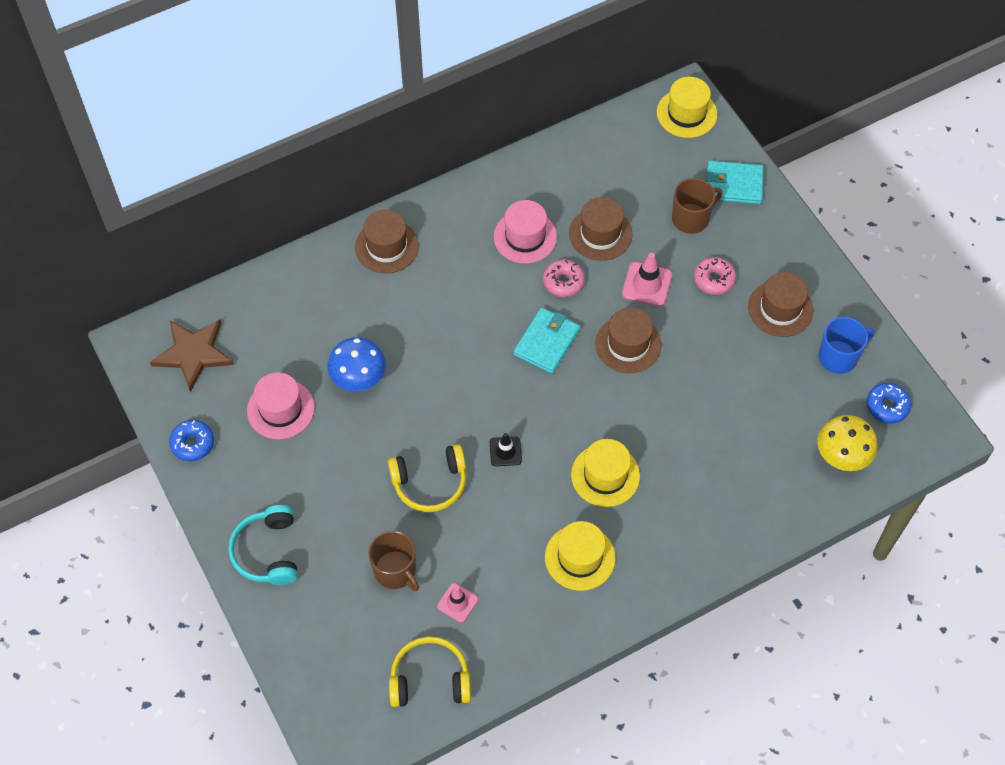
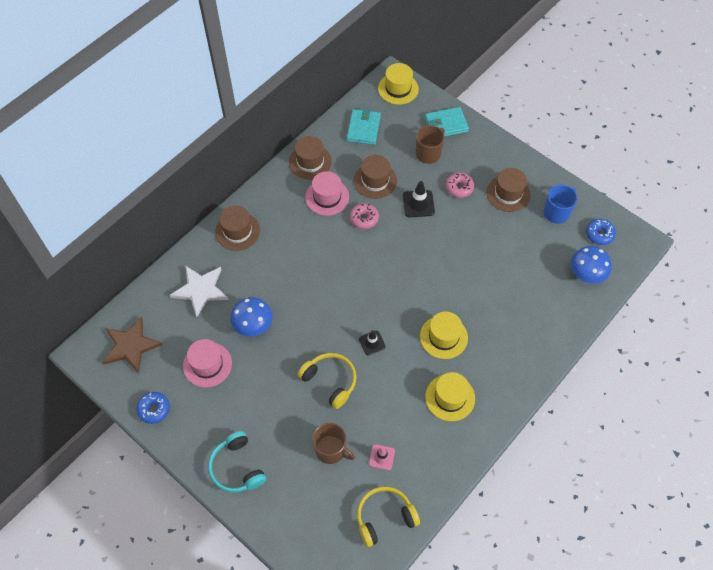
camera: 20 degrees left, 0 degrees up
(308, 310) = (200, 290): none -> white star
(430, 483) = (330, 381): yellow headphones -> yellow headphones turned 105 degrees counterclockwise
(546, 342) = (369, 261): turquoise wallet -> turquoise wallet (363, 128)
(628, 344) = (422, 246): brown hat -> brown hat (310, 162)
(647, 284) = (418, 204): pink traffic cone -> black traffic cone
(841, 456) = (586, 275): yellow mushroom -> blue mushroom

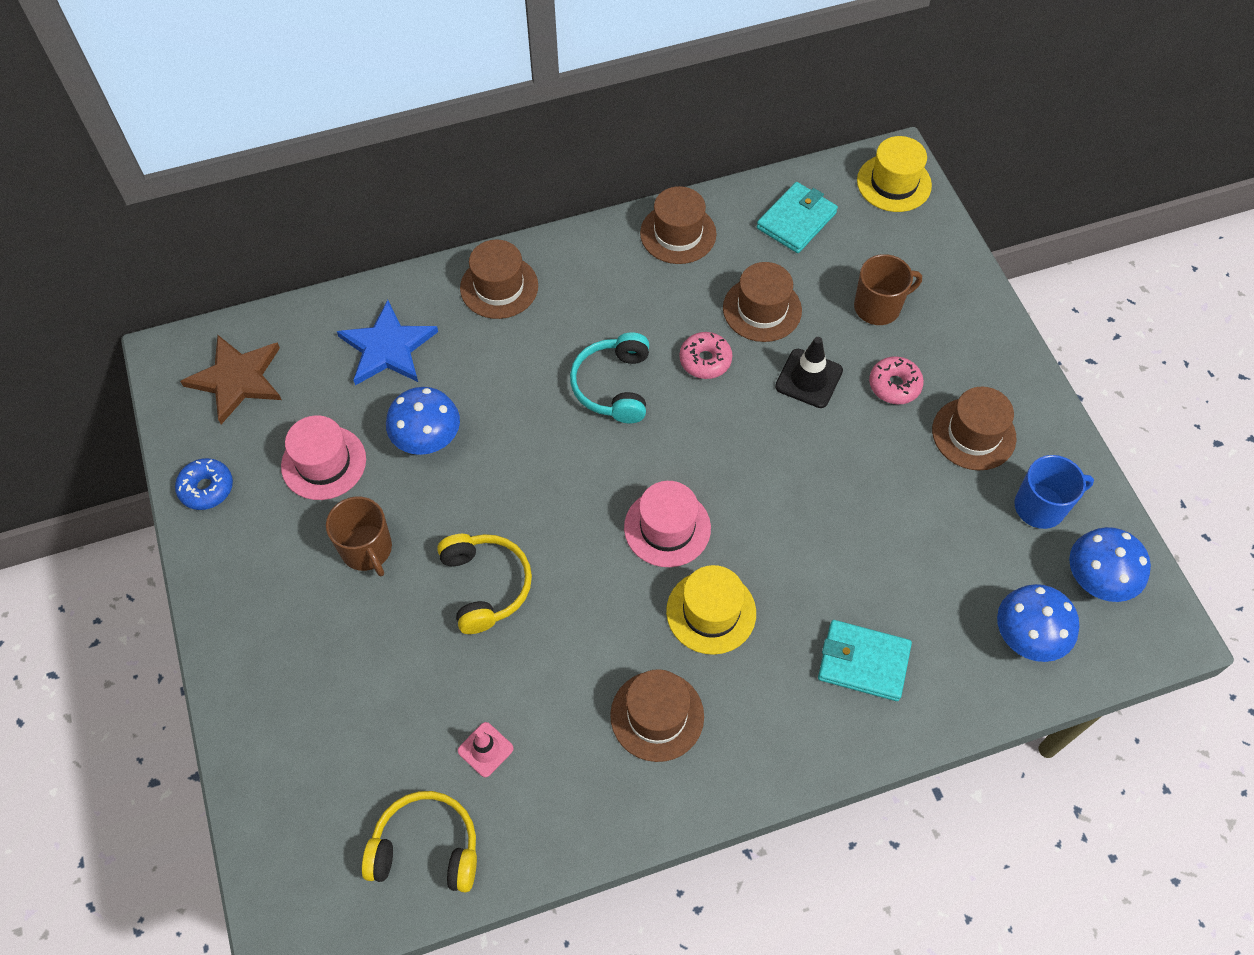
camera: 30 degrees right, 0 degrees up
(200, 290) = (387, 348): white star -> blue star
(237, 467) = (262, 640): turquoise headphones -> turquoise headphones (613, 386)
(327, 197) = (668, 299): pink hat -> pink hat (667, 528)
(331, 450) = (416, 693): brown mug -> brown mug (367, 549)
(372, 343) = (589, 560): black traffic cone -> none
(446, 124) = (938, 274): turquoise wallet -> turquoise wallet (863, 662)
(450, 397) = (657, 716): yellow hat -> brown hat
(599, 234) = (1096, 581): blue donut -> blue mushroom

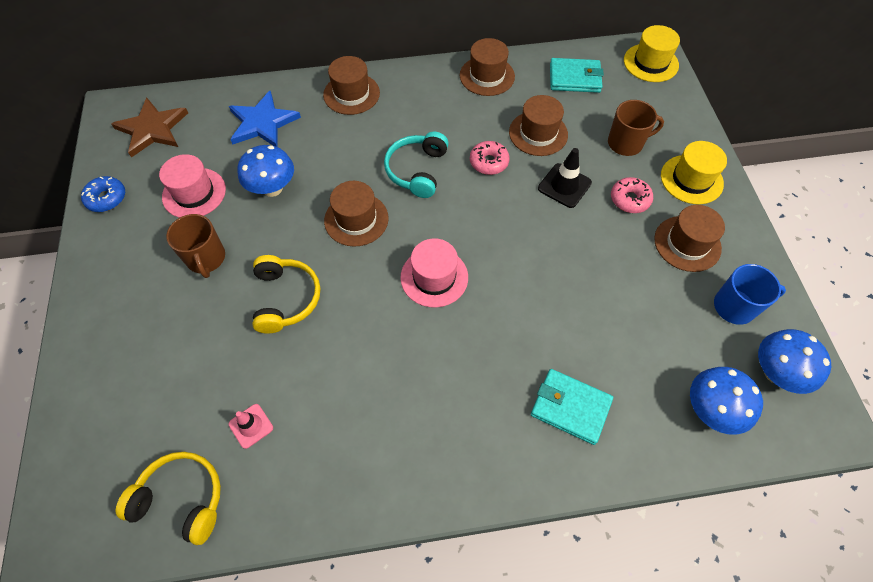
camera: 10 degrees right, 0 degrees up
(657, 716) = (393, 422): brown hat -> brown hat (356, 219)
(711, 612) = (454, 347): yellow hat -> yellow hat (691, 179)
(796, 220) = (574, 78): turquoise wallet -> turquoise wallet turned 45 degrees clockwise

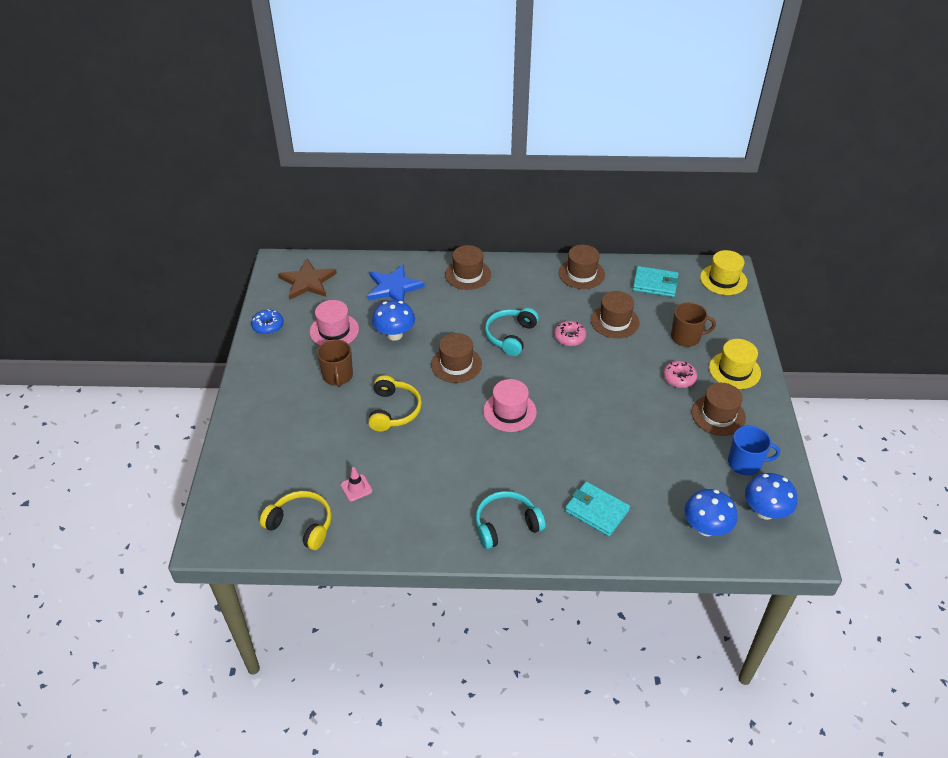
camera: 10 degrees right, 15 degrees down
(459, 450) = (506, 525): none -> turquoise headphones
(564, 186) = (627, 361): black traffic cone -> none

